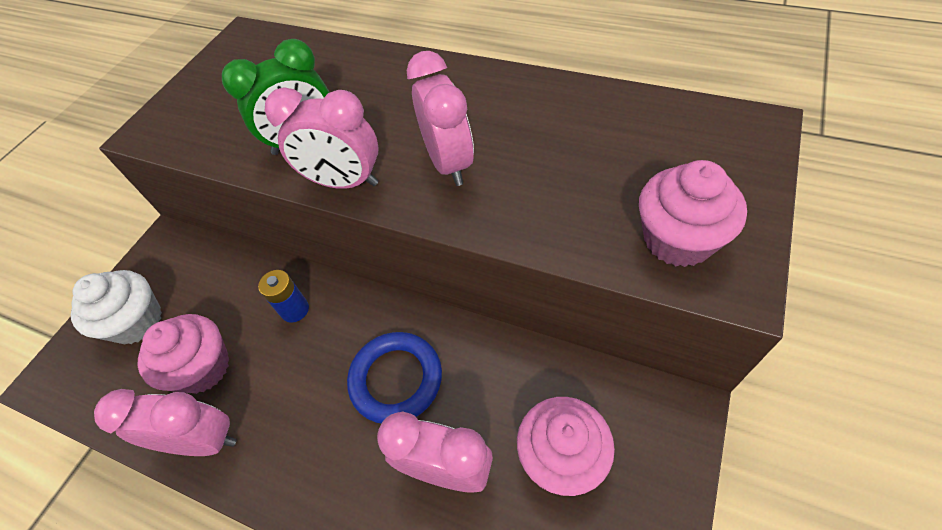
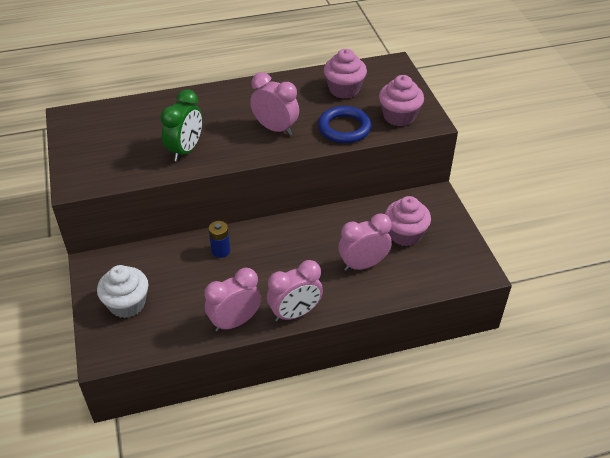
camera: 45 degrees left, 10 degrees down
(203, 368) = (197, 299): pink cupcake -> pink cupcake (344, 89)
(344, 182) = (231, 157): pink clock -> pink clock (295, 313)
(396, 379) = (307, 248): blue ring -> blue ring (344, 128)

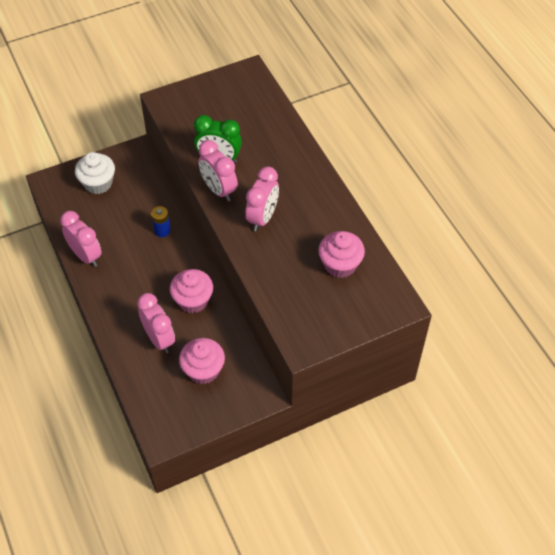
camera: 80 degrees right, 10 degrees up
(295, 313) = (98, 295): pink clock -> pink clock (219, 190)
(344, 128) = (275, 272): blue ring -> none
(399, 116) = (304, 318): pink cupcake -> pink cupcake (193, 300)

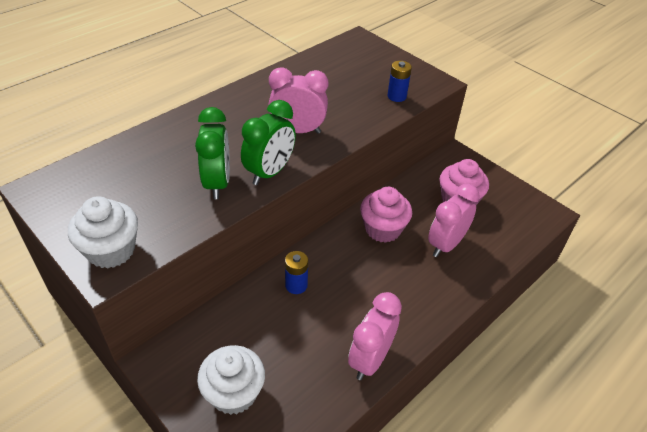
camera: 110 degrees left, 10 degrees down
(178, 102) = (111, 250): none -> white cupcake
(219, 190) = (270, 172): pink clock -> green clock
(288, 303) = (396, 96): none -> blue battery
(340, 265) = (334, 73): pink cupcake -> none

